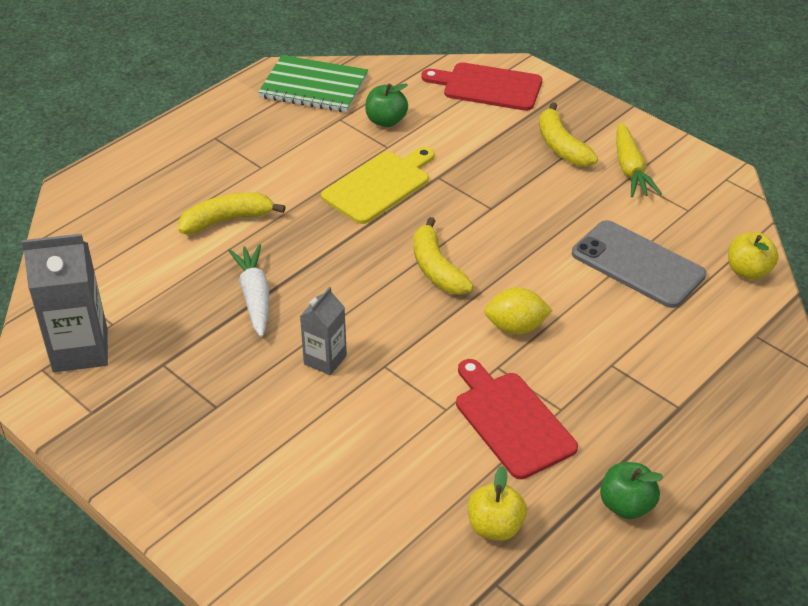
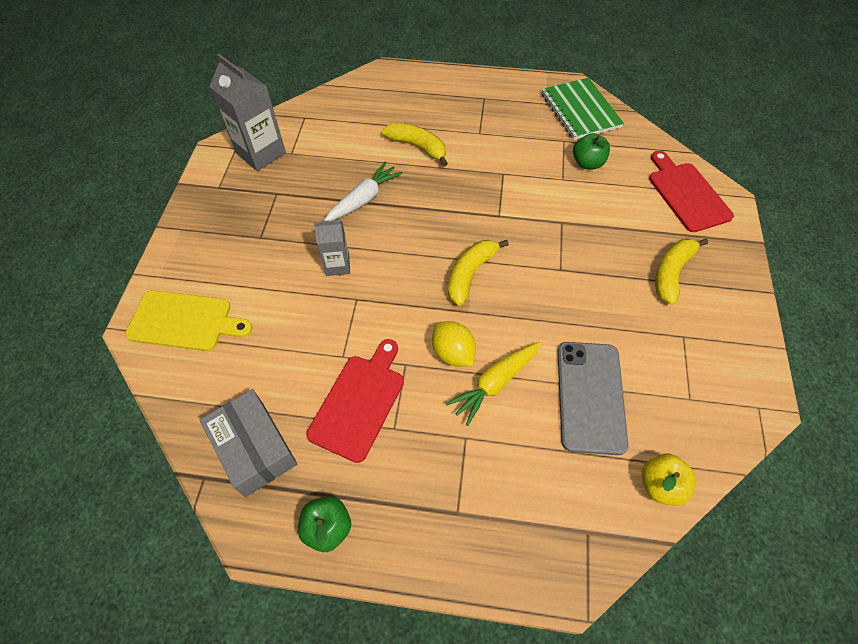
camera: 55 degrees right, 15 degrees up
(379, 185) = (520, 197): yellow cutting board -> yellow cutting board (184, 321)
(495, 527) = (254, 448): yellow apple -> grey box
(630, 169) = (695, 331): yellow carrot -> yellow carrot (495, 383)

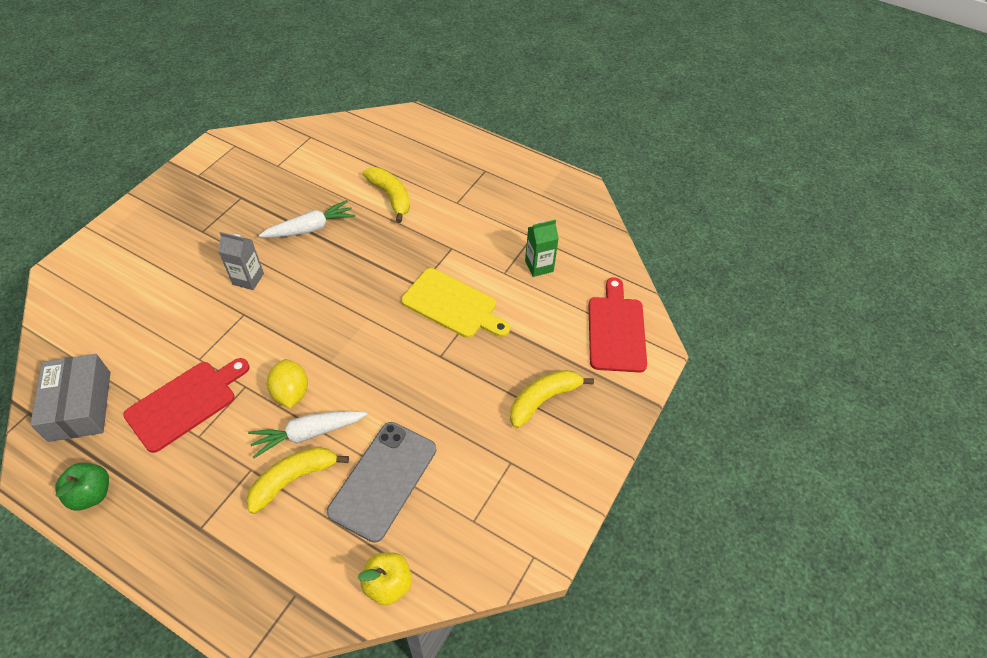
camera: 20 degrees right, 5 degrees down
(184, 321) = (96, 280): yellow cutting board -> yellow cutting board (453, 305)
(261, 153) = (252, 157): grey carton -> none
(470, 274) = (355, 329): yellow banana -> yellow banana (293, 479)
(495, 383) = (308, 434): yellow carrot -> white carrot
(580, 110) = (570, 212): green notebook -> none
(587, 163) = (539, 266): green apple -> green carton

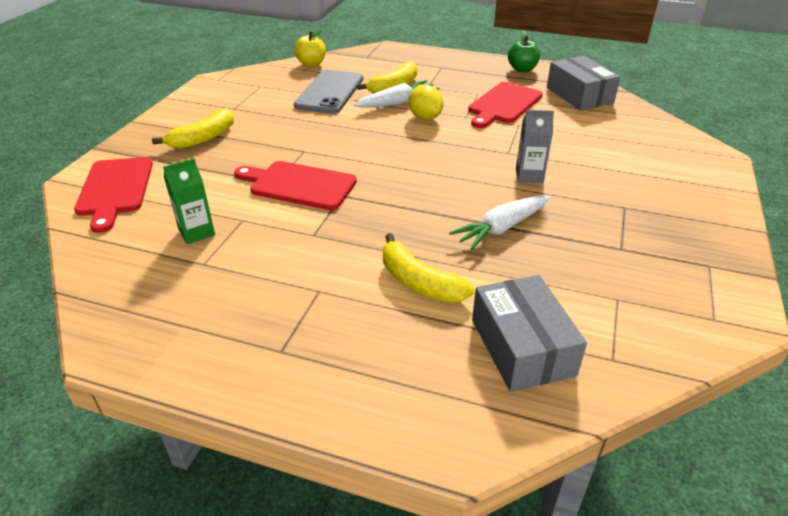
camera: 170 degrees right, 15 degrees down
(353, 150) = (522, 347): none -> grey box
(453, 305) = (299, 185): yellow cutting board -> red cutting board

